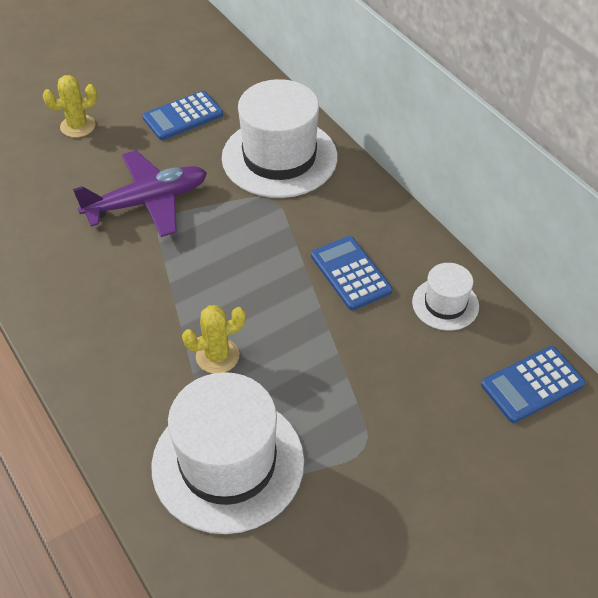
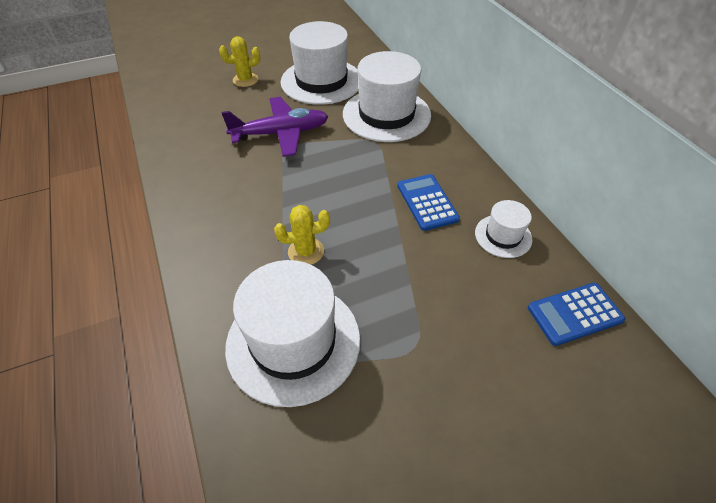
camera: 10 degrees right, 0 degrees up
(183, 116) = (321, 81): blue calculator -> white hat

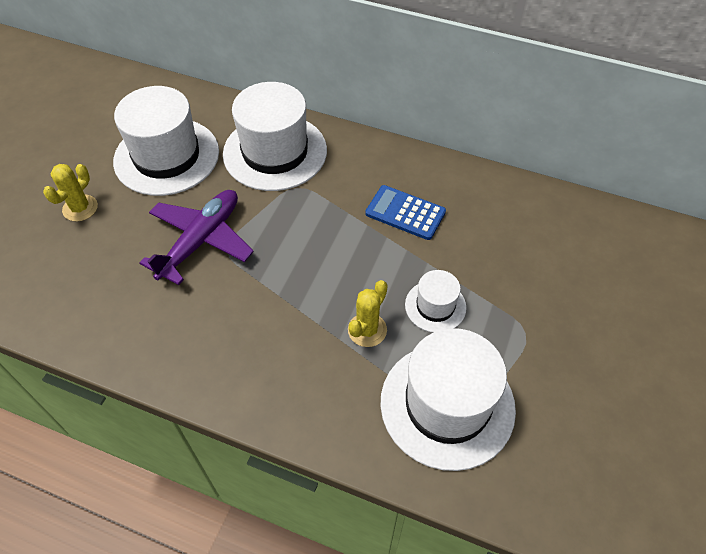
camera: 45 degrees left, 5 degrees up
(503, 236) = (486, 200): white hat -> white hat (435, 306)
(574, 314) = (586, 224): blue calculator -> none

